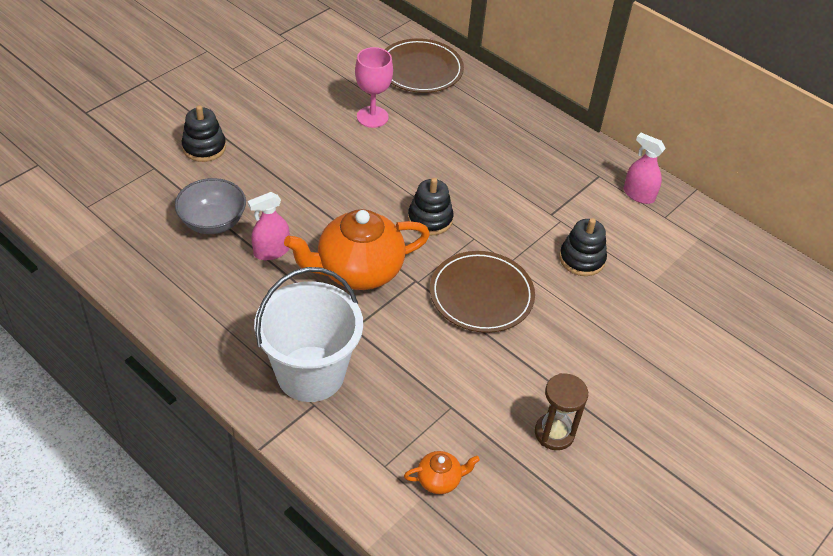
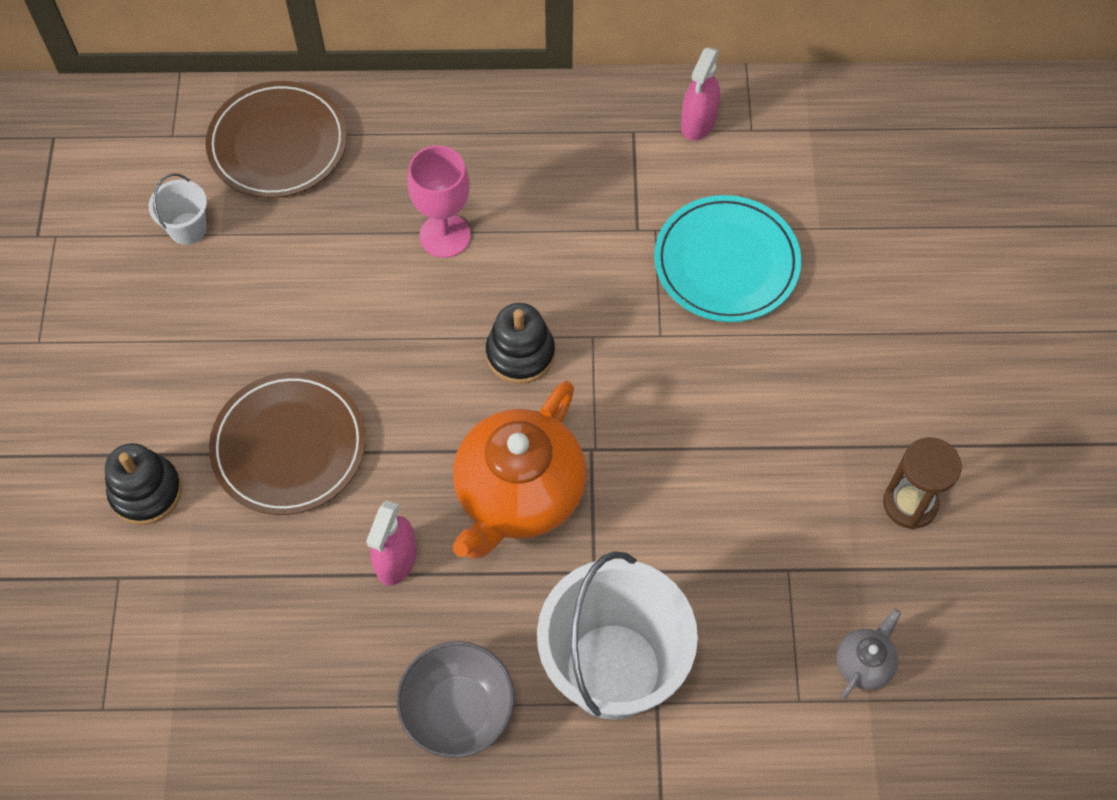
camera: 40 degrees left, 15 degrees up
(213, 222) = (282, 585): grey bowl -> grey bowl (458, 710)
(342, 72) = (187, 228): none -> white bucket
(372, 117) = (299, 266): pink goblet -> pink goblet (445, 236)
(439, 480) = (864, 663): orange teapot -> grey teapot
(481, 295) = (676, 403): brown plate -> brown plate (289, 446)
(582, 259) = (726, 262): black stacking toy -> turquoise plate
(638, 195) = (698, 122): pink spray bottle -> pink spray bottle turned 60 degrees counterclockwise

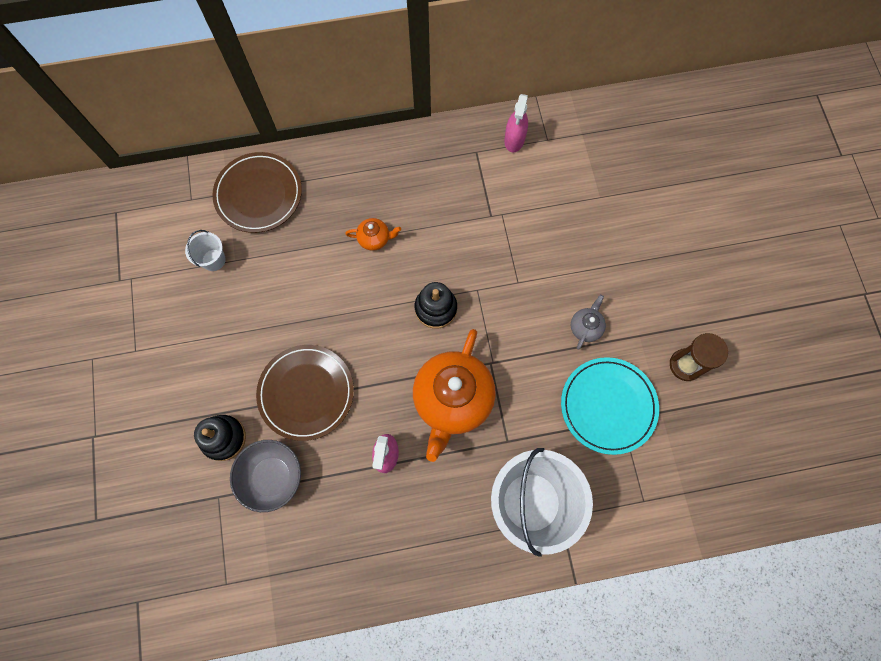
camera: 10 degrees left, 10 degrees up
(445, 236) = (374, 239): pink goblet -> orange teapot
(458, 710) = (443, 544): grey bowl -> grey bowl (272, 477)
(726, 262) = (548, 228): turquoise plate -> turquoise plate (608, 406)
(864, 663) = (677, 470): grey teapot -> grey teapot (585, 327)

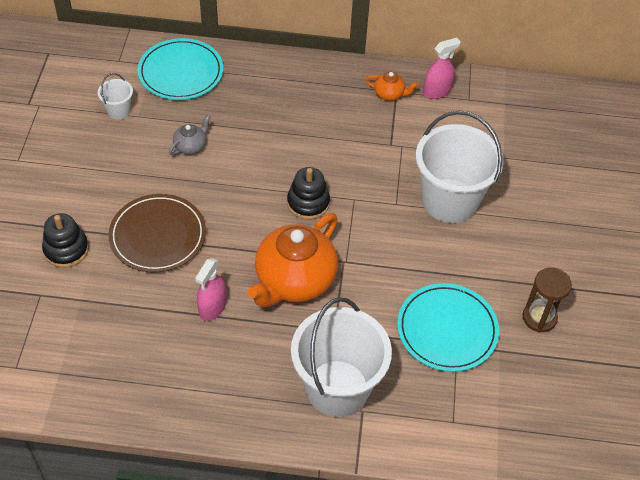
camera: 15 degrees right, 20 degrees down
(258, 194) = (181, 72): brown plate -> turquoise plate
(272, 477) = (97, 293): grey bowl -> none
(374, 239) = (273, 133): orange teapot -> orange teapot (389, 94)
(514, 140) = (436, 91): pink spray bottle -> pink spray bottle turned 150 degrees counterclockwise
(566, 262) = (450, 201): none -> white bucket
(585, 327) = (449, 258): grey teapot -> grey teapot (190, 146)

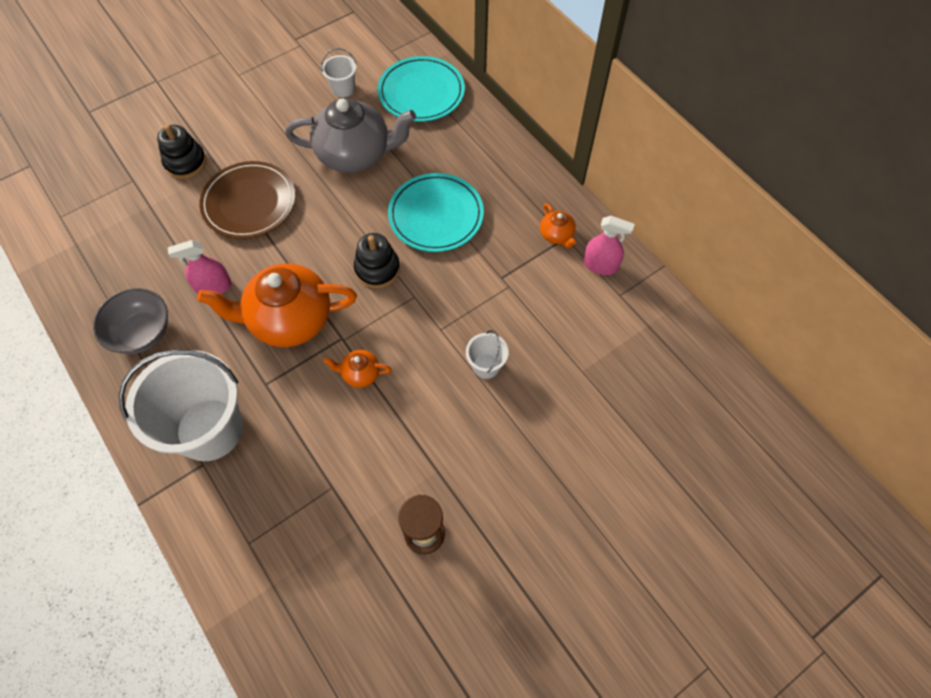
camera: 50 degrees right, 10 degrees up
(190, 146) = (355, 154): grey teapot -> grey teapot, size x2.27
(203, 379) = (142, 333): none -> grey bowl
(384, 270) = (360, 374): none -> orange teapot
(447, 330) = (341, 467): turquoise plate -> turquoise plate (436, 215)
(450, 201) = (486, 366): white bucket -> white bucket, size x0.43

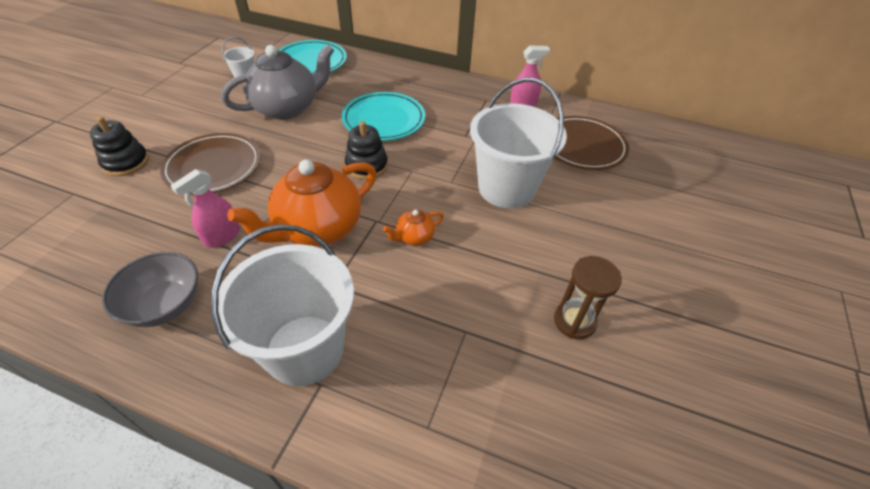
camera: 35 degrees left, 15 degrees down
(486, 366) = (506, 188): white bucket -> white bucket, size x2.31
(556, 235) = (479, 100): orange teapot -> none
(614, 355) = (582, 146): none -> brown plate

